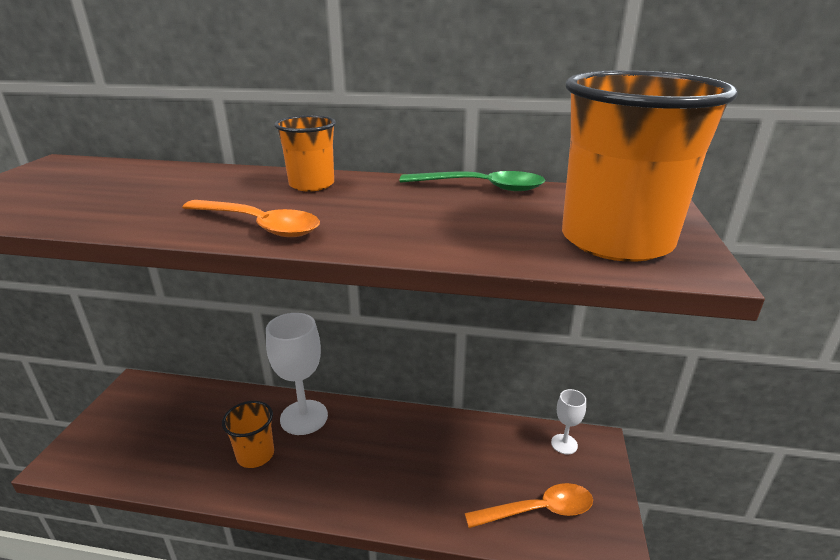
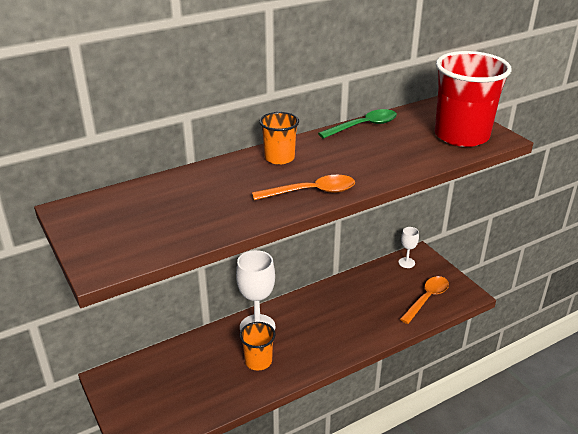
camera: 40 degrees left, 5 degrees up
(616, 240) = (461, 136): orange cup -> red cup

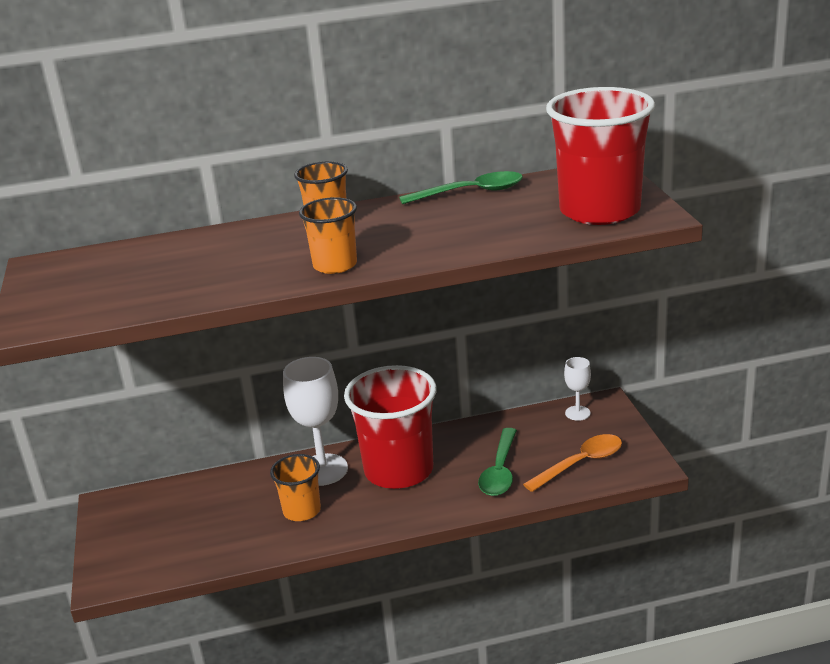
camera: 20 degrees right, 5 degrees down
(311, 192) = (335, 265): orange spoon -> orange cup
(311, 320) = (399, 470): none -> red cup
(378, 311) = (500, 471): none -> green spoon

